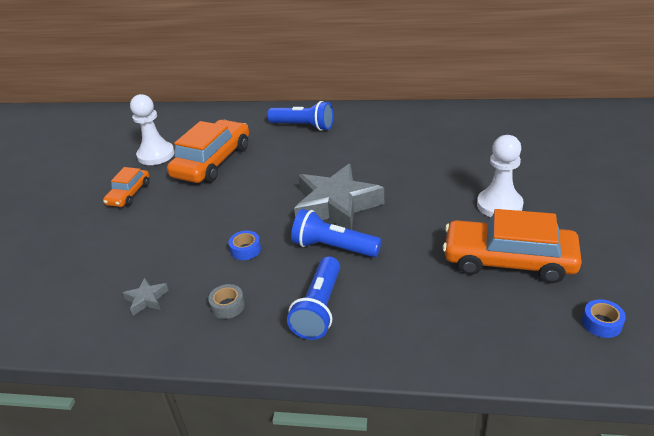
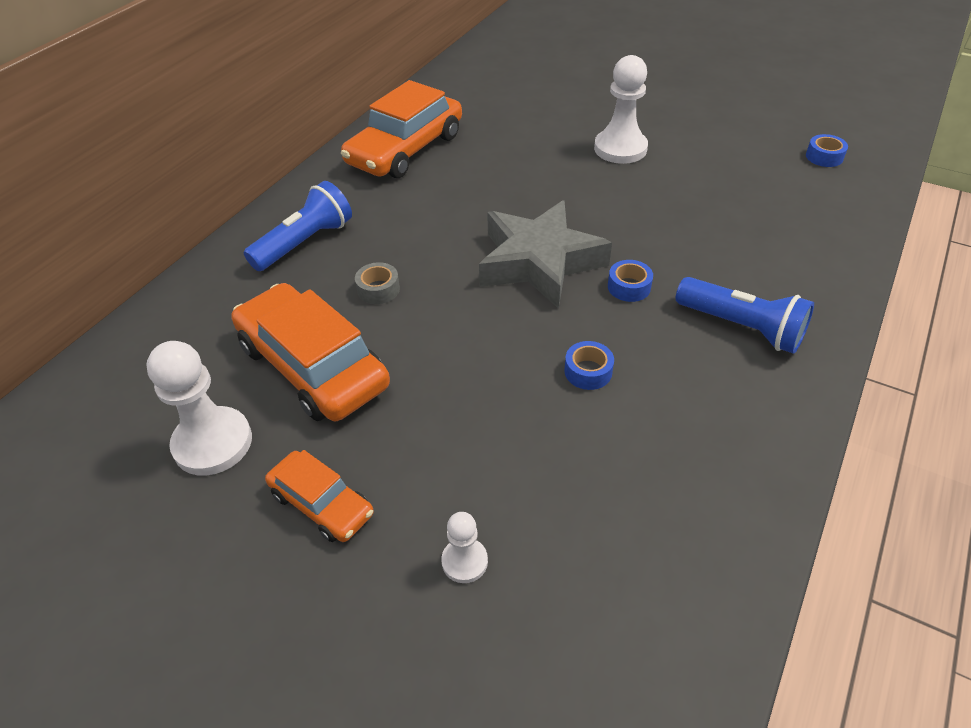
camera: 70 degrees left, 10 degrees up
(104, 244) = (464, 561): none -> white pawn
(146, 299) = (653, 511): grey star -> none
(228, 306) = (705, 414): grey tape -> grey tape (378, 289)
(333, 247) = (629, 287): blue flashlight -> blue tape
(508, 260) = (715, 173): orange car -> orange car (405, 149)

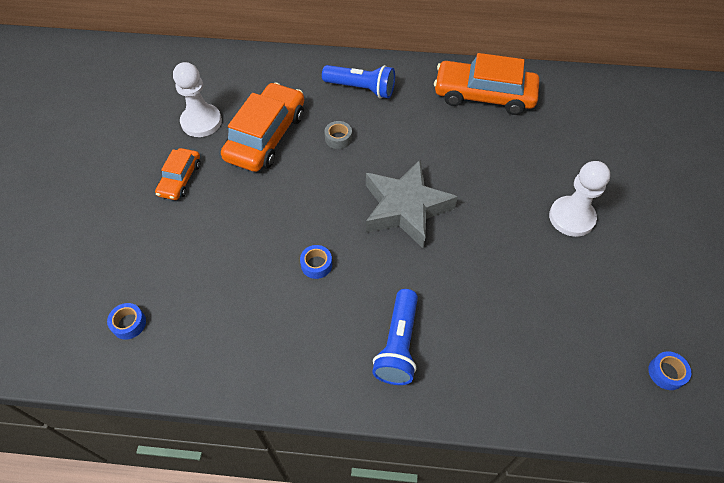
camera: 65 degrees right, 10 degrees up
(464, 561) = (164, 249): white pawn -> none
(629, 287) = (406, 266): blue tape -> blue tape (129, 324)

